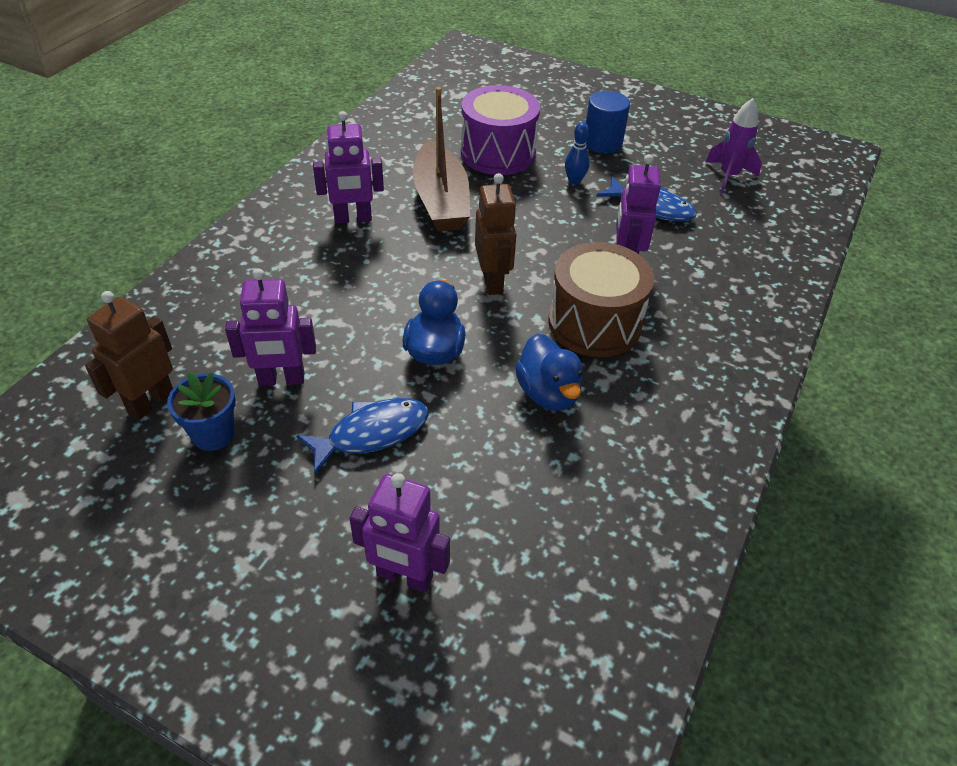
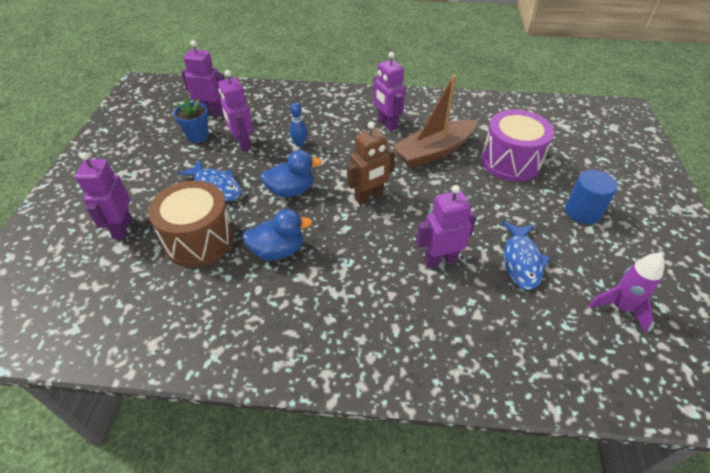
camera: 70 degrees right, 0 degrees up
(150, 402) = (211, 112): brown robot -> purple robot
(548, 393) = (278, 251): blue duck -> blue duck turned 150 degrees counterclockwise
(574, 181) = (514, 208): blue bowling pin -> blue bowling pin (299, 144)
(594, 323) = (358, 258): brown drum -> brown drum (199, 239)

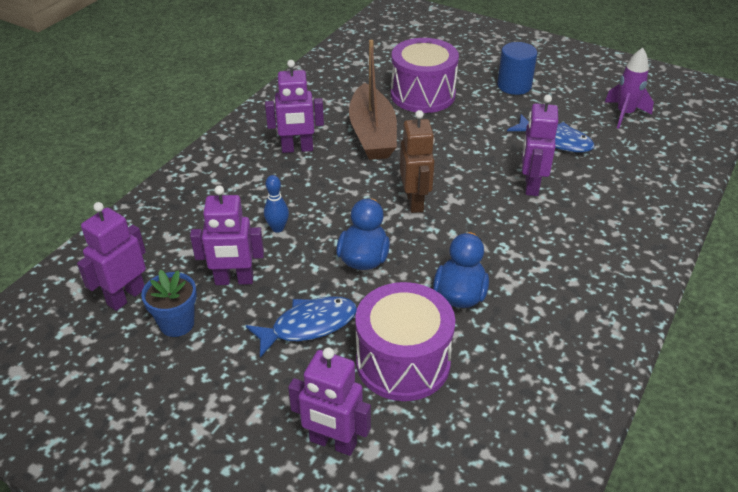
camera: 65 degrees left, 5 degrees down
(199, 239) = (403, 362): brown drum -> purple drum

